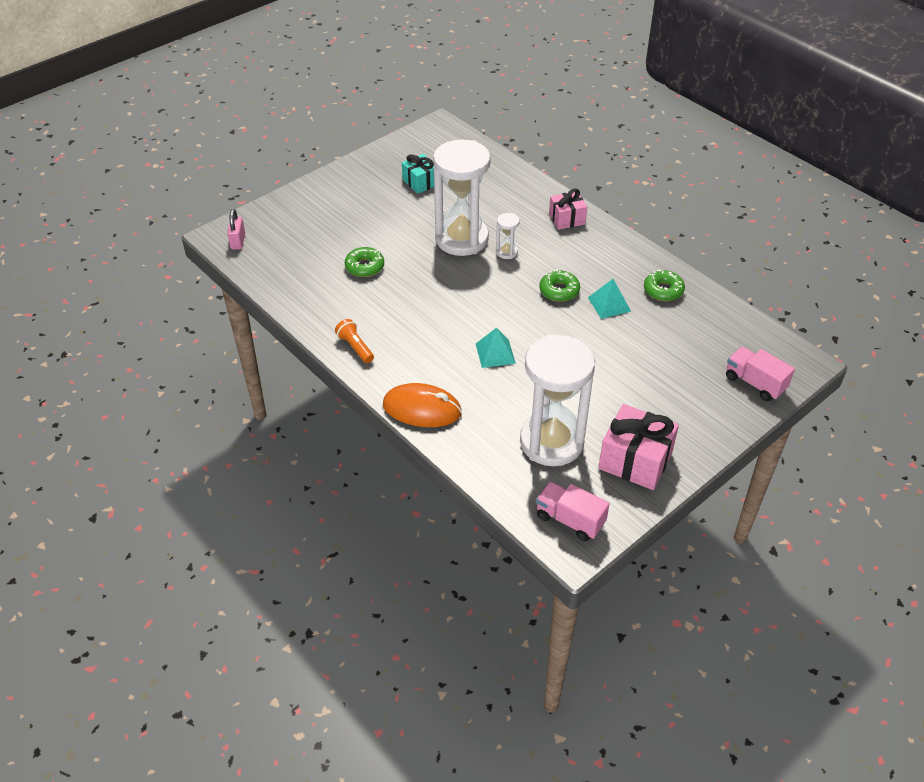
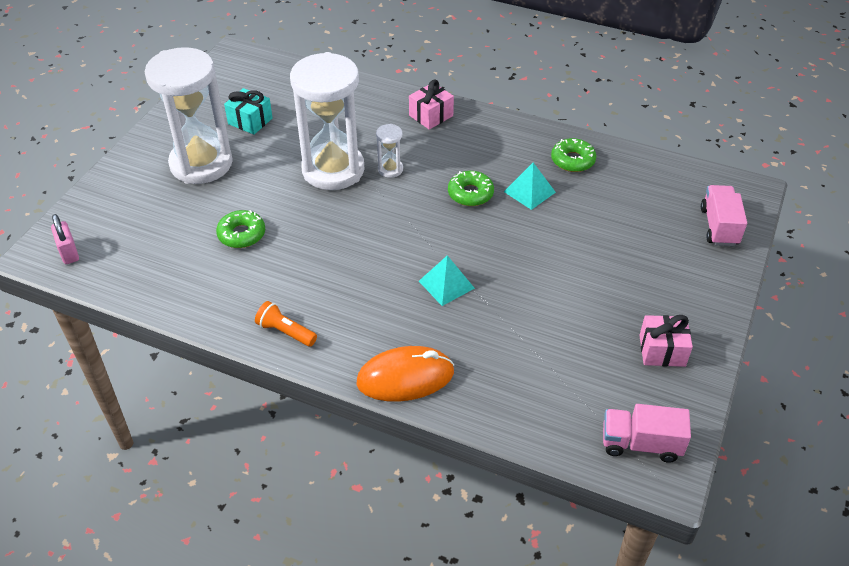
camera: 25 degrees left, 0 degrees up
(551, 442) = (566, 362): white hourglass -> white hourglass (201, 164)
(635, 460) = (662, 350): pink gift -> pink gift, size x0.62
(755, 383) = (719, 226): pink truck -> pink truck turned 75 degrees clockwise

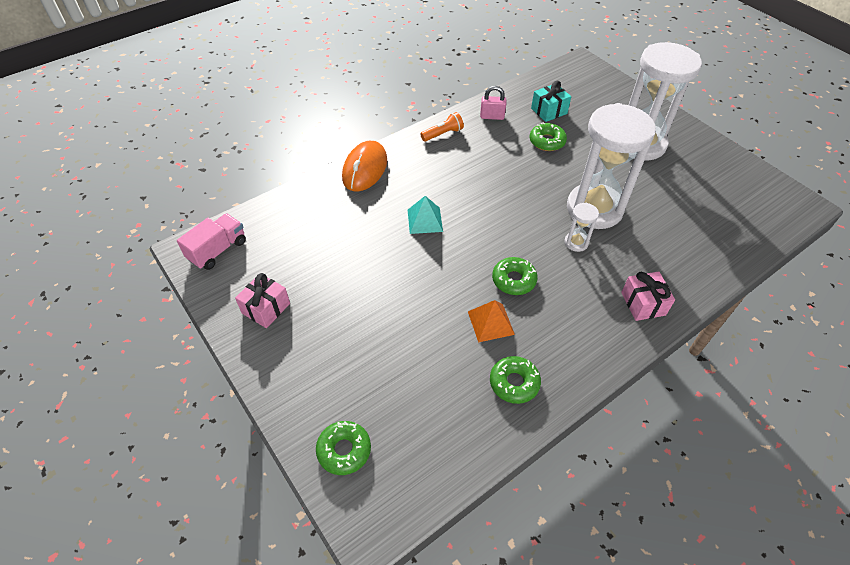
camera: 120 degrees right, 5 degrees up
(69, 253) = (575, 72): pink padlock -> pink padlock (492, 116)
(250, 121) = (686, 184): turquoise gift -> turquoise gift (549, 111)
(529, 191) = (491, 323): turquoise pyramid -> orange pyramid
(719, 226) = (344, 450): pink truck -> green donut

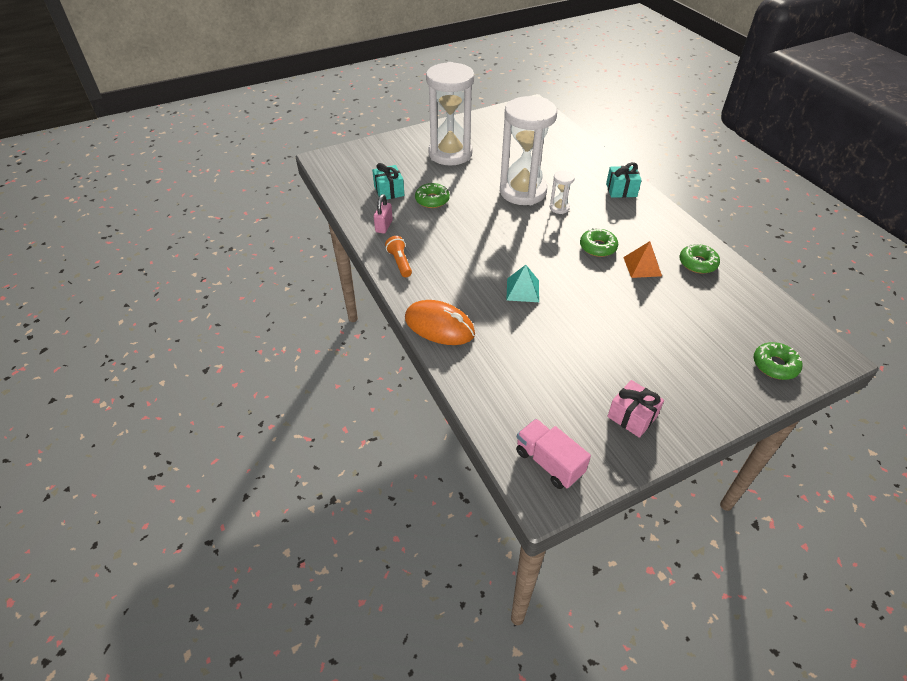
camera: 80 degrees left, 5 degrees down
(643, 304) = (621, 190): pink gift -> turquoise gift

